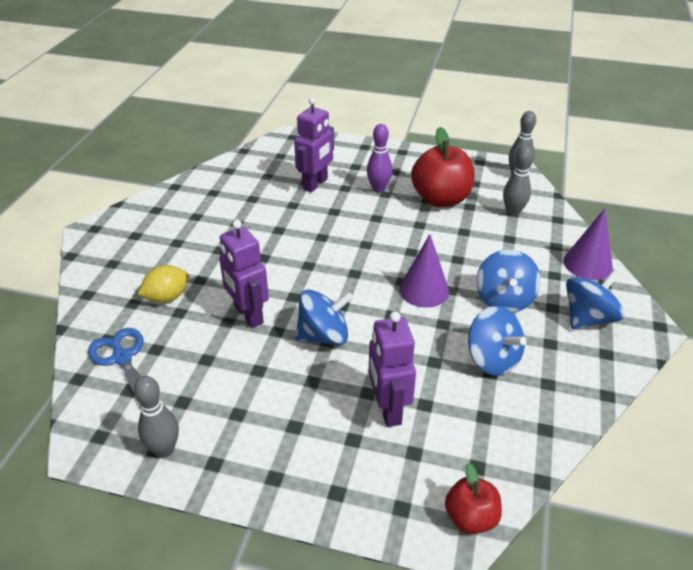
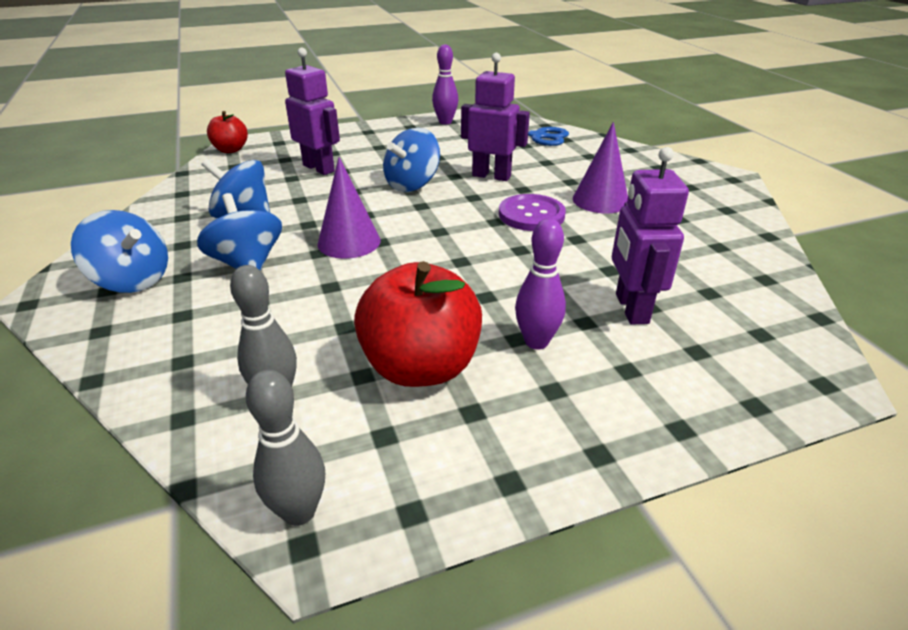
camera: 145 degrees right, 5 degrees down
(164, 449) = (445, 122): grey bowling pin -> purple bowling pin
(167, 297) = (572, 165): yellow lemon -> none
(277, 259) = (531, 215): none -> purple button
(587, 264) = (125, 350): purple cone -> purple cone (600, 200)
(588, 318) = (132, 280): blue spinning top -> blue spinning top turned 75 degrees counterclockwise

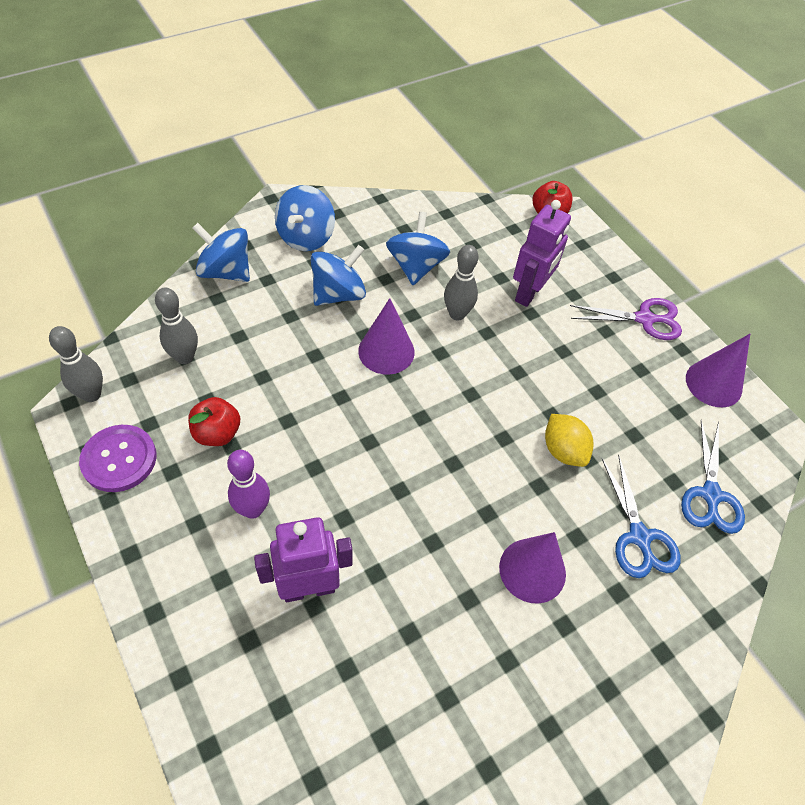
camera: 75 degrees right, 20 degrees up
(322, 202) = (457, 314): none -> grey bowling pin
(375, 133) = (644, 319): none -> purple scissors
(412, 184) = (517, 378): blue spinning top -> blue spinning top (225, 271)
(421, 367) = (217, 433): red apple -> red apple, size x0.55
(445, 122) = (713, 383): purple bowling pin -> purple cone
(491, 176) = (563, 450): purple robot -> yellow lemon
(531, 215) = (476, 497): purple button -> purple button (119, 459)
(570, 161) = (639, 537): none -> blue scissors

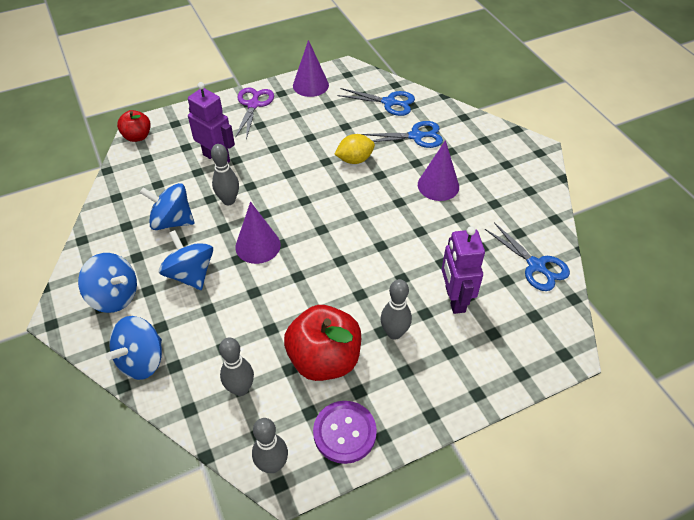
camera: 80 degrees left, 5 degrees down
(217, 433) = (324, 359): red apple -> red apple, size x1.80
(253, 509) = (394, 333): purple bowling pin -> grey bowling pin
(378, 720) = (536, 266): none -> blue scissors

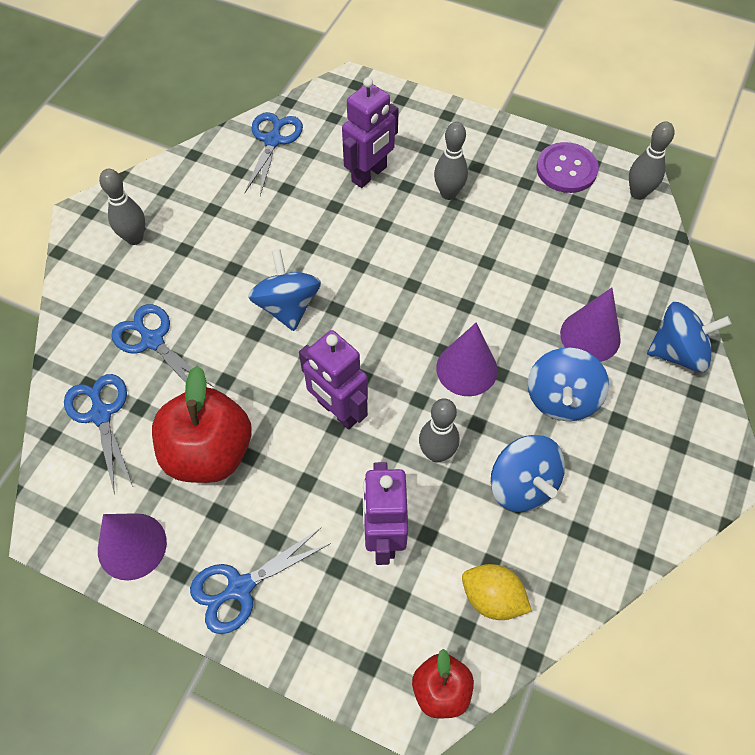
camera: 130 degrees left, 10 degrees up
(114, 296) = (657, 443): blue spinning top -> blue spinning top (287, 306)
(240, 389) = (613, 258): grey bowling pin -> grey bowling pin (134, 238)
(253, 105) = (240, 587): purple scissors -> blue scissors
(296, 179) = (338, 411): none -> purple robot
(324, 359) = (525, 222): red apple -> red apple (209, 452)
(355, 160) = (251, 375): yellow lemon -> yellow lemon (492, 598)
(438, 185) = (225, 269): purple cone -> purple cone (590, 336)

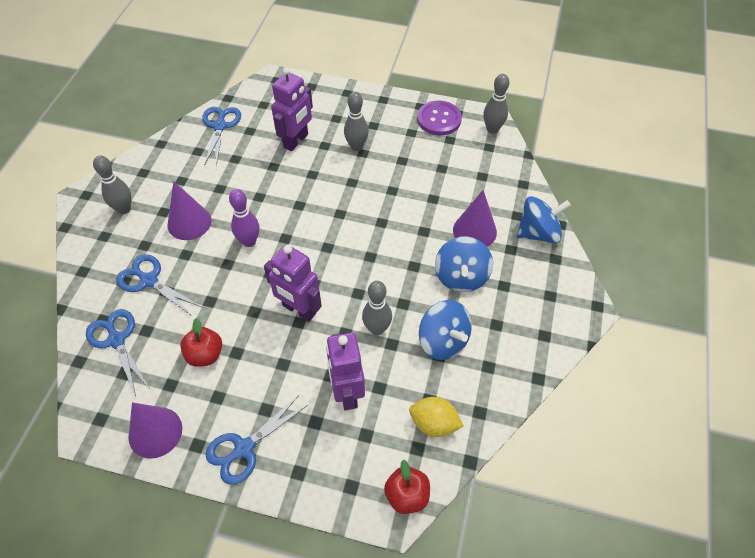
camera: 10 degrees left, 5 degrees down
(209, 452) = (205, 355): red apple -> red apple, size x0.55
(287, 306) = (249, 241): blue spinning top -> purple bowling pin
(466, 369) = (389, 266): purple cone -> purple cone (189, 222)

